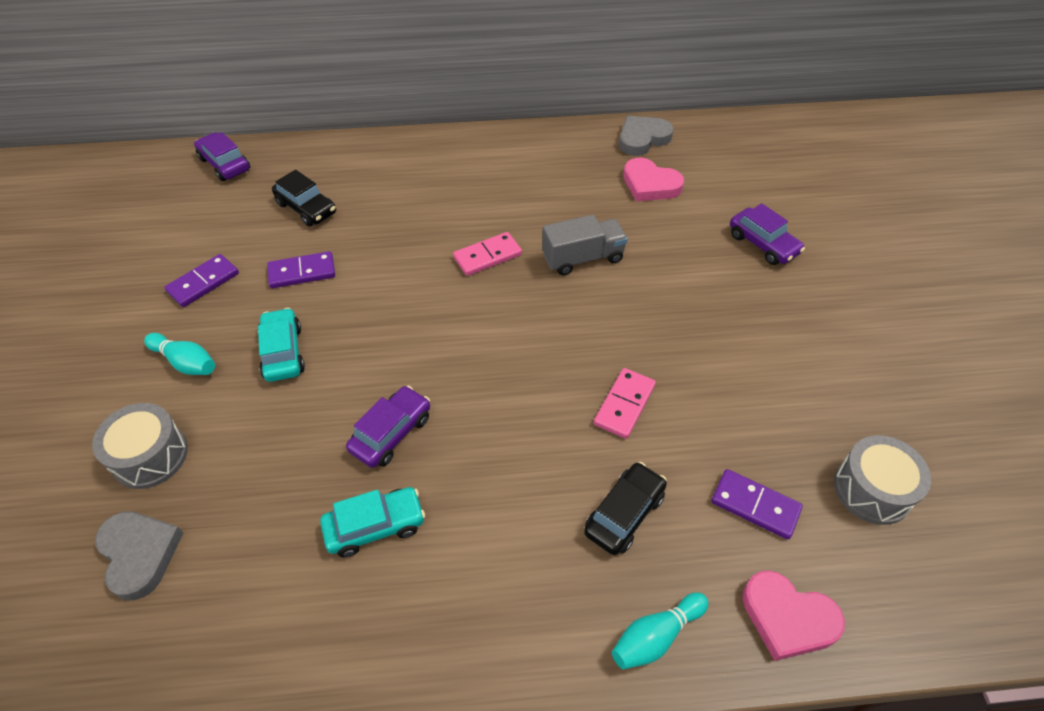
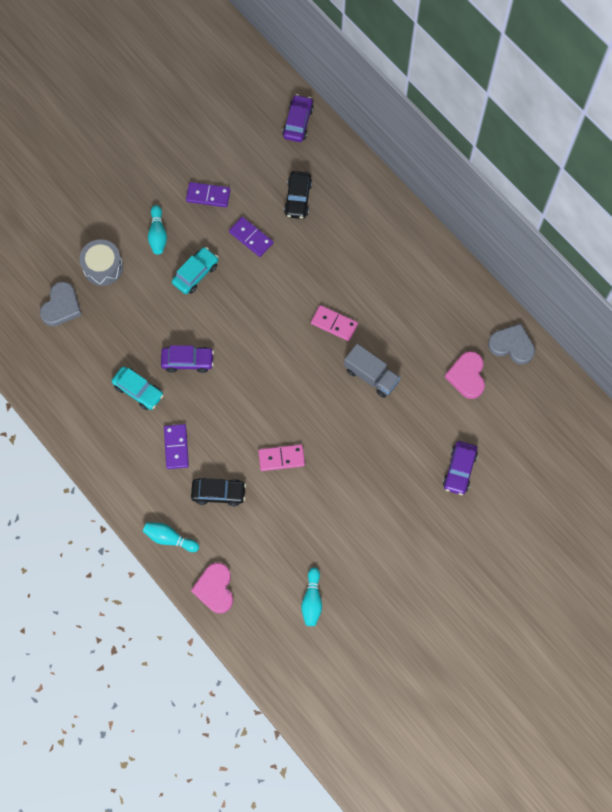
camera: 55 degrees right, 20 degrees up
(755, 505) = (264, 549): purple domino -> purple domino (176, 447)
(872, 489) = (312, 600): grey drum -> turquoise bowling pin

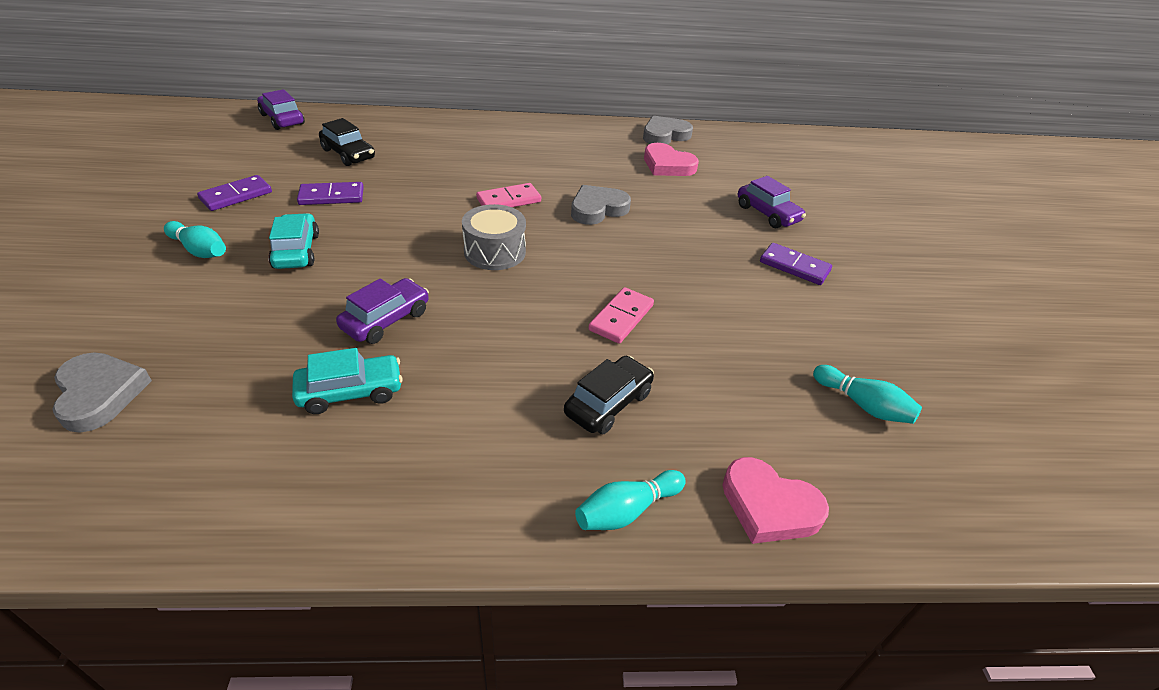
camera: 55 degrees left, 30 degrees down
(103, 267) = (139, 317): grey drum -> grey drum (495, 251)
(176, 447) = (486, 405): purple domino -> purple domino (794, 266)
(371, 376) = (597, 209): grey truck -> grey heart

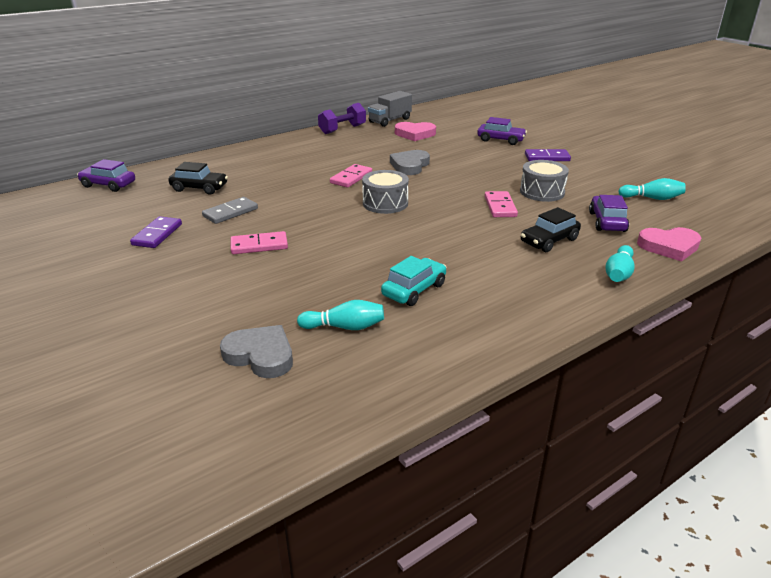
camera: 30 degrees left, 10 degrees down
(200, 250) = (188, 269): turquoise bowling pin -> turquoise bowling pin (345, 327)
(296, 251) = (259, 245): turquoise car -> pink domino
(331, 196) = (230, 212): purple domino -> grey domino
(386, 320) = (377, 254): purple car -> purple car (607, 222)
(593, 129) = (342, 129): none -> purple dumbbell
(608, 403) = (549, 241): black car -> black car turned 135 degrees counterclockwise
(665, 135) = (390, 120): grey heart -> grey truck
(709, 319) = (542, 192): none -> grey drum

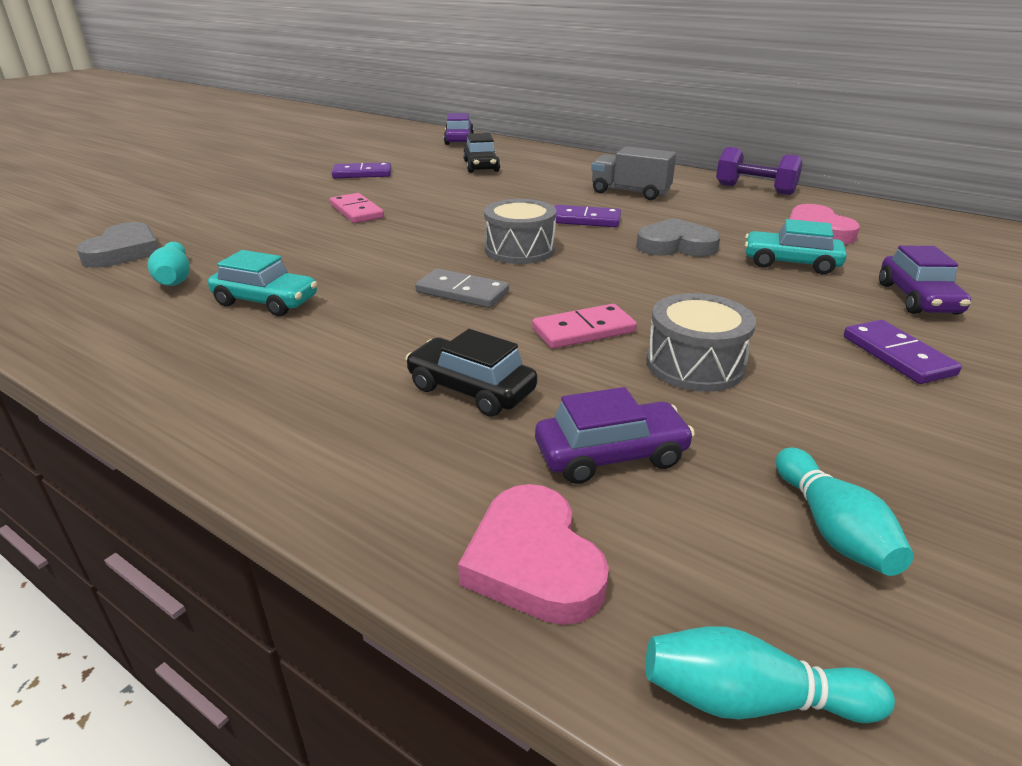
camera: 70 degrees right, 0 degrees up
(230, 212) = (430, 187): grey domino -> grey domino (462, 292)
(351, 178) = (585, 220): pink domino -> purple domino
(390, 120) = (846, 208): grey truck -> grey truck (630, 192)
(450, 149) = (790, 263): none -> turquoise car
(618, 273) = (363, 481): turquoise bowling pin -> turquoise bowling pin (750, 699)

